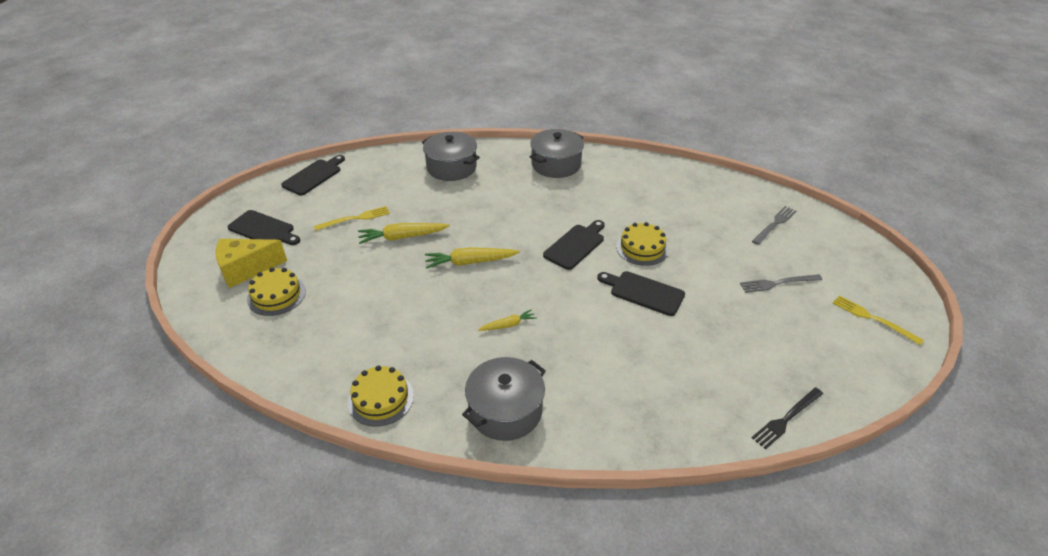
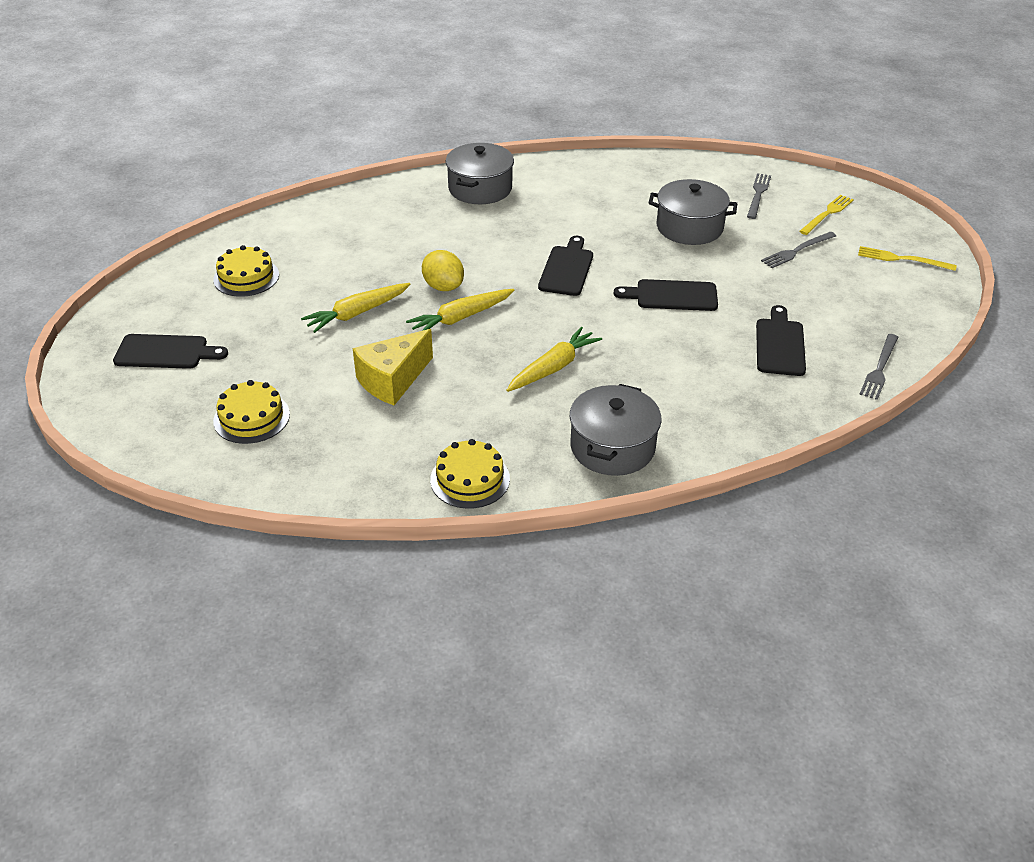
camera: 25 degrees left, 0 degrees up
(246, 269) = (184, 402): yellow cheese -> yellow cheese (392, 380)
(313, 176) = (178, 274): black cutting board -> black cutting board (779, 344)
(355, 218) = (279, 309): yellow fork -> yellow fork (827, 214)
(451, 167) = (354, 221): grey pot -> grey pot (689, 227)
(475, 234) = (443, 286): none -> yellow lemon
(508, 325) = (553, 368): yellow carrot -> yellow carrot, size x1.73
(642, 248) = (640, 253): yellow cake -> yellow cake (246, 277)
(786, 419) = (879, 368): black fork -> grey fork

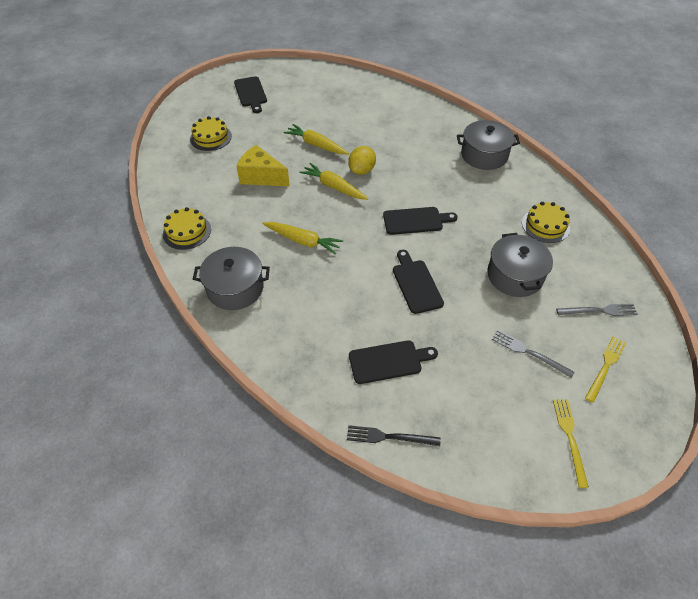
camera: 70 degrees right, 10 degrees up
(246, 277) = (328, 96): yellow cake -> yellow cake (545, 225)
(827, 214) = (605, 366): yellow fork -> yellow fork turned 75 degrees counterclockwise
(879, 368) = (389, 437): grey fork -> black fork

